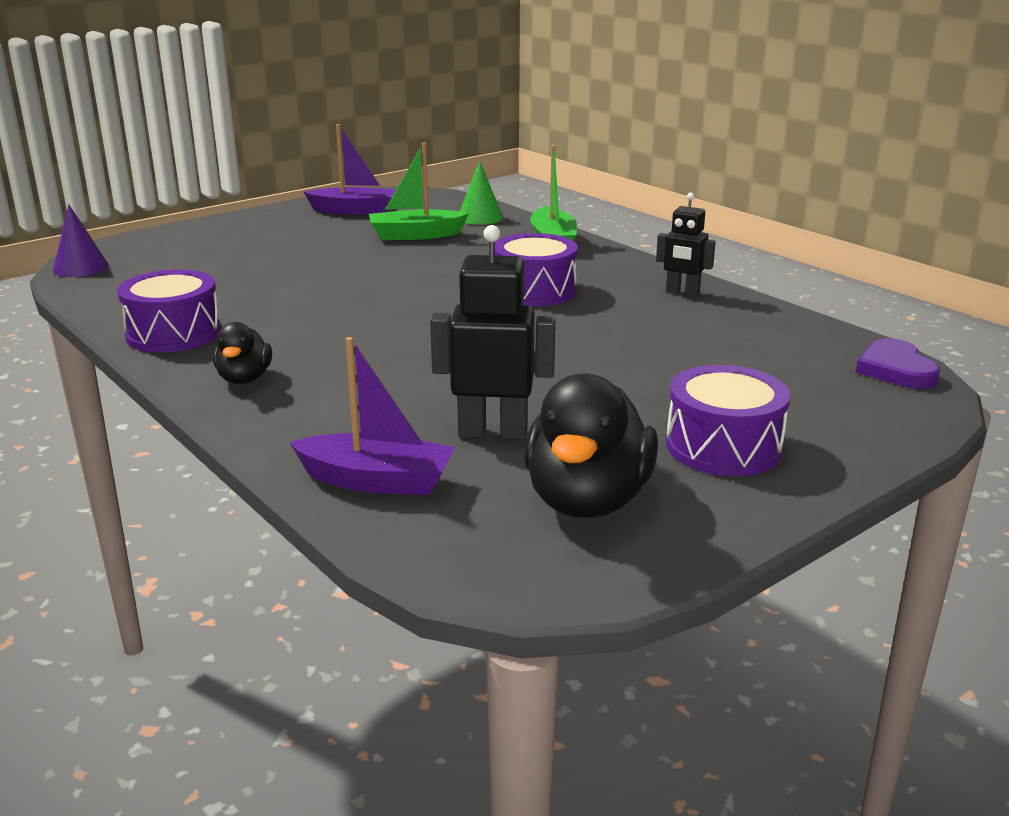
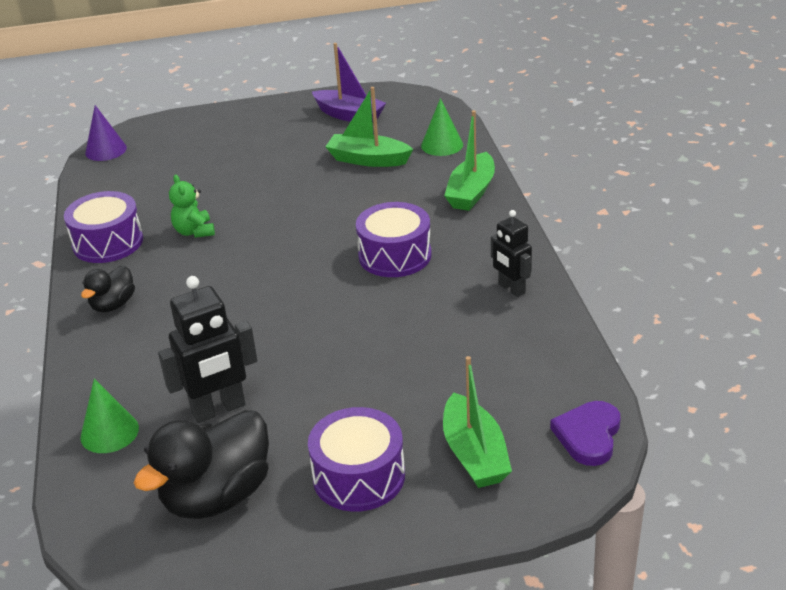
camera: 30 degrees right, 10 degrees up
(278, 309) = (194, 231): none -> green teddy bear
(377, 481) = (109, 432): purple boat -> green cone
(493, 432) = (219, 409): black robot -> black robot turned 120 degrees clockwise
(814, 404) = (474, 454): none -> green boat

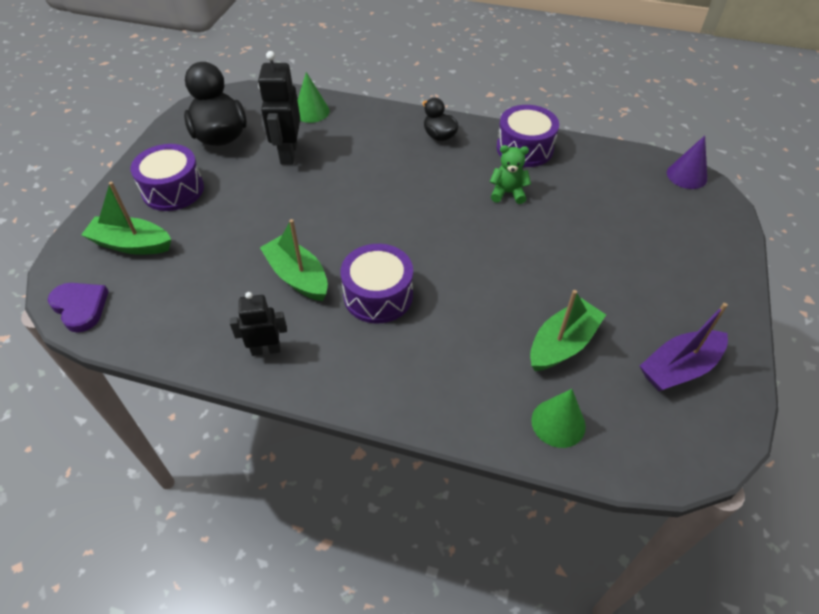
camera: 115 degrees right, 15 degrees up
(471, 192) = (440, 400): green boat -> green boat (297, 276)

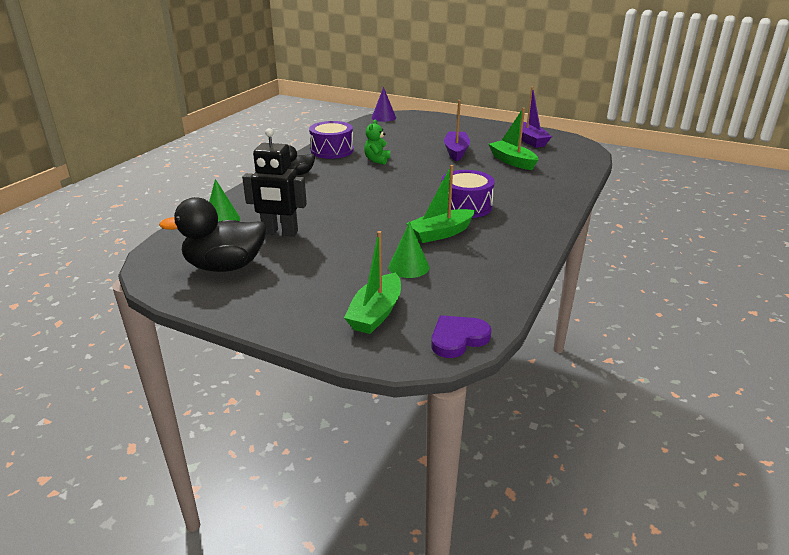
camera: 80 degrees left, 20 degrees down
(173, 190) = (301, 292): purple drum -> none
(266, 349) = (514, 247): black robot -> none
(558, 423) = (567, 169): green cone -> green cone (408, 267)
(576, 271) = (456, 151): none -> purple boat

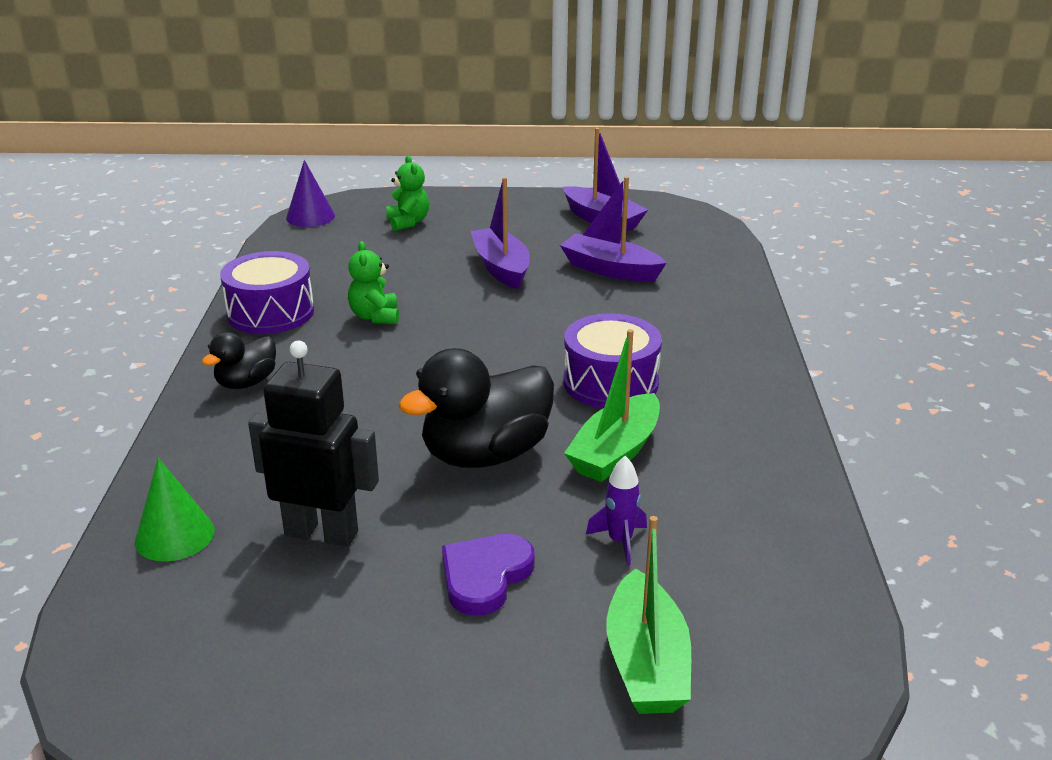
camera: 25 degrees left, 0 degrees up
(225, 266) = (275, 649): black duck -> black duck (485, 454)
(280, 233) = (322, 533): black robot -> black robot turned 150 degrees counterclockwise
(408, 267) = (620, 541): green cone -> purple rocket
(428, 126) = (408, 222): none -> green teddy bear
(458, 339) = (820, 669): purple heart -> purple heart (485, 576)
(512, 161) = (610, 270): green boat -> purple boat

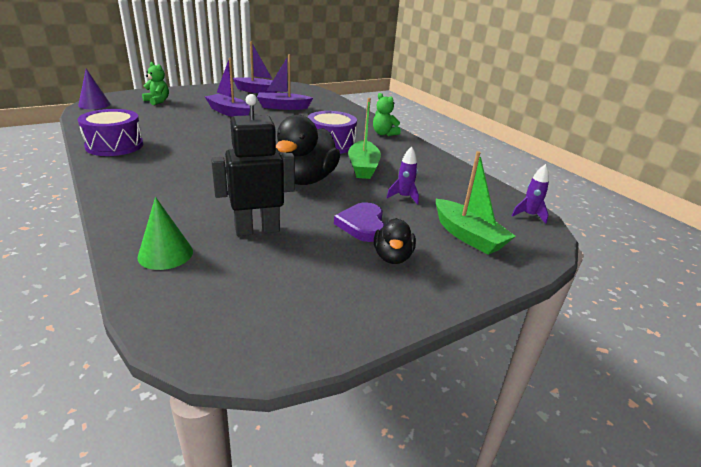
camera: 35 degrees left, 0 degrees up
(246, 383) = (133, 177): black duck -> black duck (392, 257)
(375, 316) = (182, 138): green teddy bear -> green teddy bear (384, 134)
(831, 663) = (529, 215): none -> purple rocket

